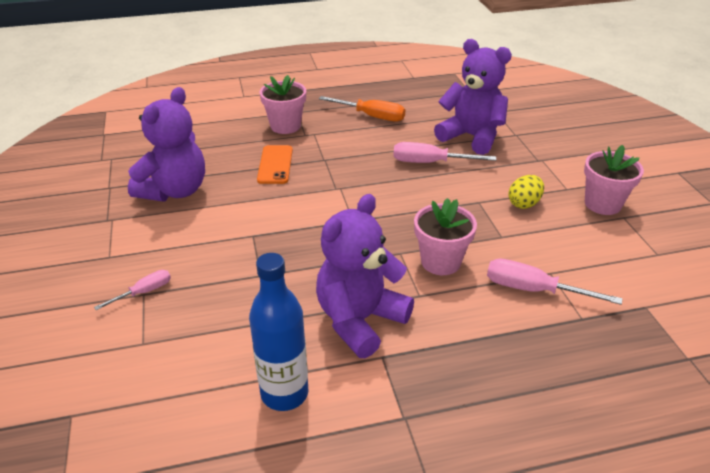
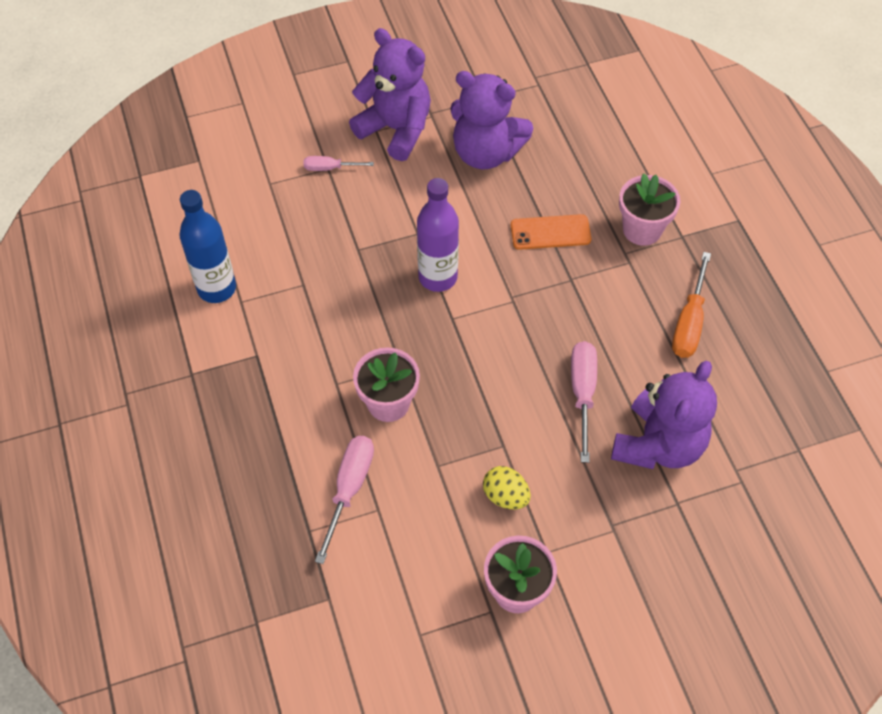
camera: 85 degrees right, 20 degrees up
(144, 292) = (330, 168): pink screwdriver -> pink screwdriver turned 135 degrees clockwise
(307, 226) = (438, 277): none -> purple bottle
(360, 320) = (300, 335): purple teddy bear -> purple teddy bear (396, 129)

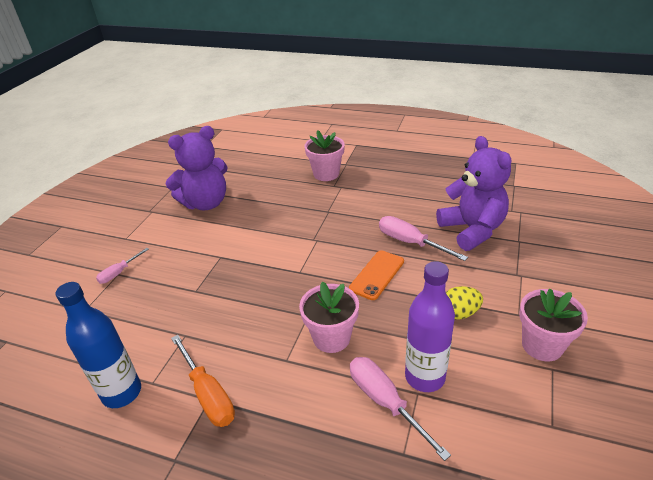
camera: 50 degrees left, 20 degrees down
(396, 129) = (138, 230): purple teddy bear -> none
(438, 277) = (262, 263): purple bottle -> purple bottle (425, 377)
(550, 232) = (288, 204): orange phone -> orange phone (377, 275)
(689, 322) = (401, 184): orange screwdriver -> orange screwdriver (208, 394)

